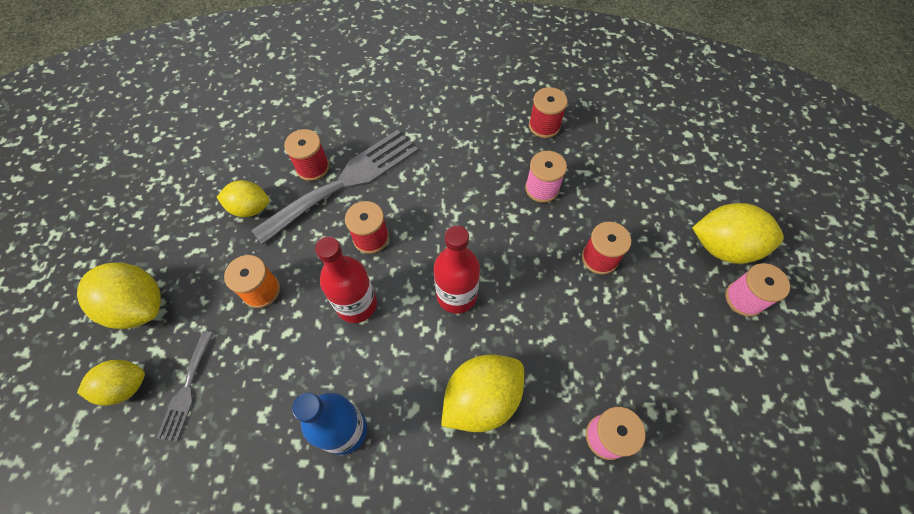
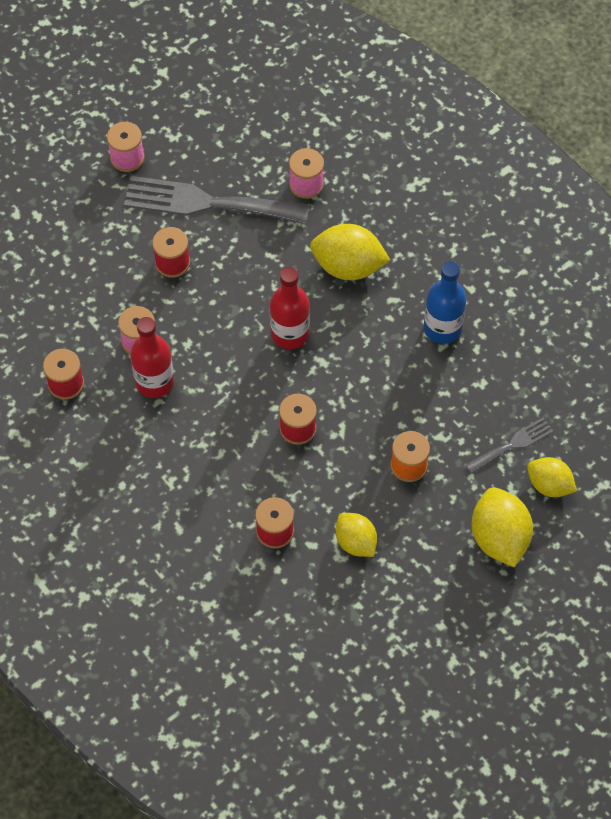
camera: 130 degrees left, 0 degrees up
(345, 182) = (266, 492): grey fork -> grey fork (207, 203)
(356, 304) = (358, 392): red bottle -> red bottle (154, 382)
(723, 247) = (89, 190): yellow lemon -> none

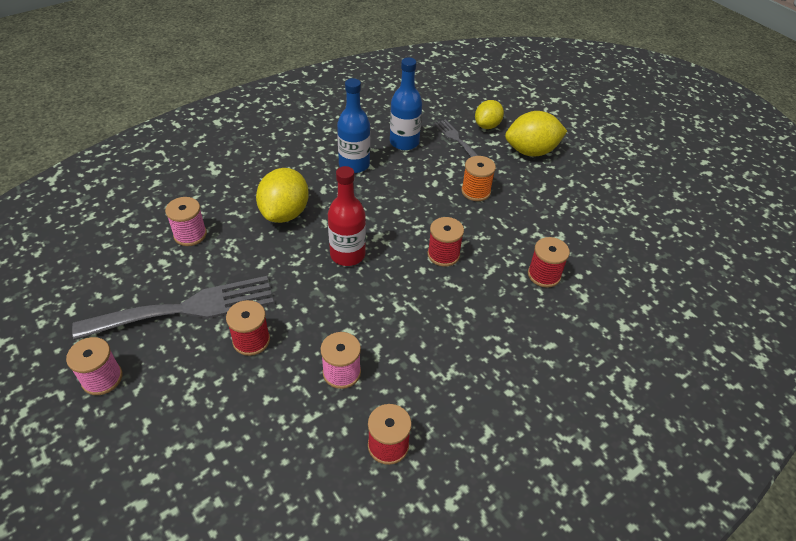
camera: 90 degrees left, 15 degrees down
(154, 382) = (391, 360): red bottle -> none
(207, 203) = (186, 309): grey fork -> grey fork turned 120 degrees counterclockwise
(355, 542) = (546, 225): yellow lemon -> none
(495, 382) = (404, 142): none -> blue bottle

